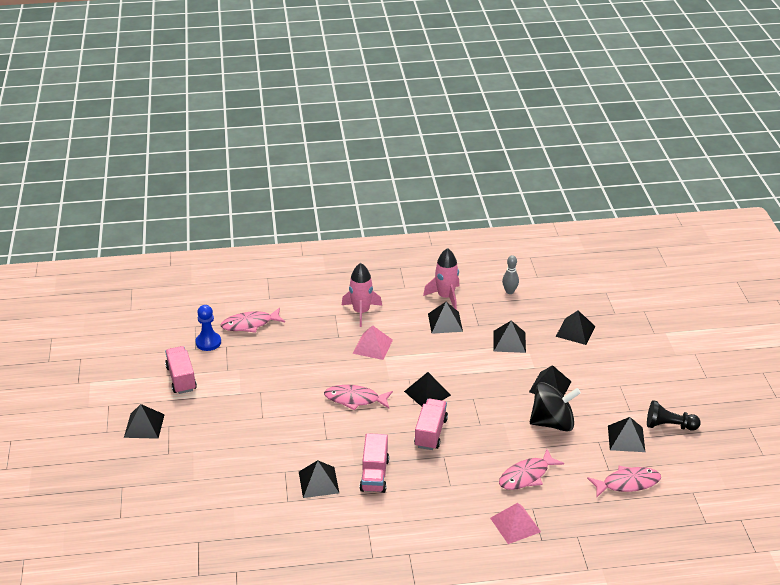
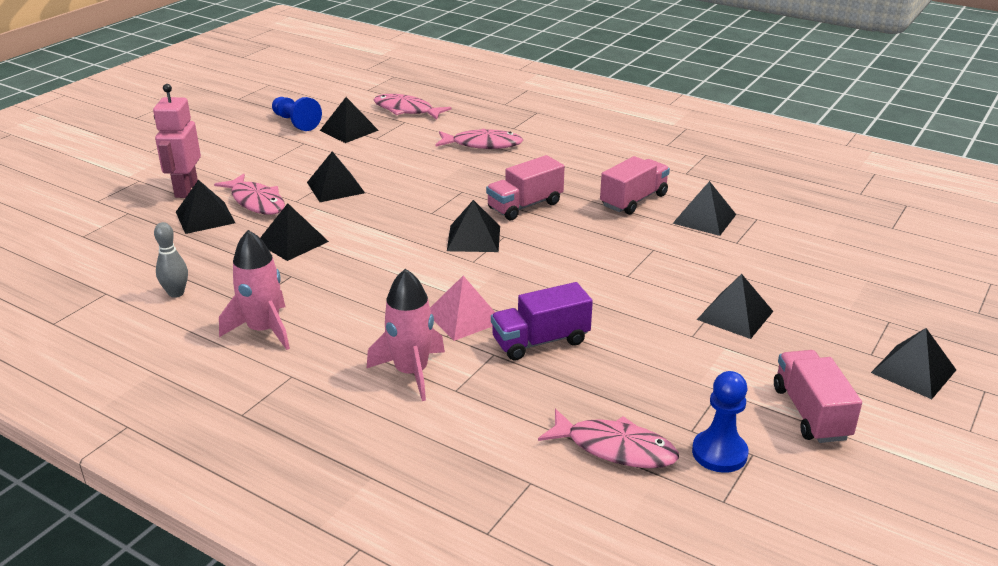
camera: 140 degrees left, 5 degrees down
(181, 378) = (810, 413): pink truck -> pink truck turned 150 degrees clockwise
(325, 352) = (540, 341): none -> purple truck
(355, 399) = (569, 270): pink fish -> pink fish (256, 202)
(445, 322) = (324, 298): black pyramid -> black pyramid (735, 315)
(515, 525) = (545, 125): pink pyramid -> none
(552, 423) = (390, 164): black spinning top -> none
(619, 340) = (186, 190): none -> pink robot
(669, 426) = (296, 122): black pawn -> blue pawn

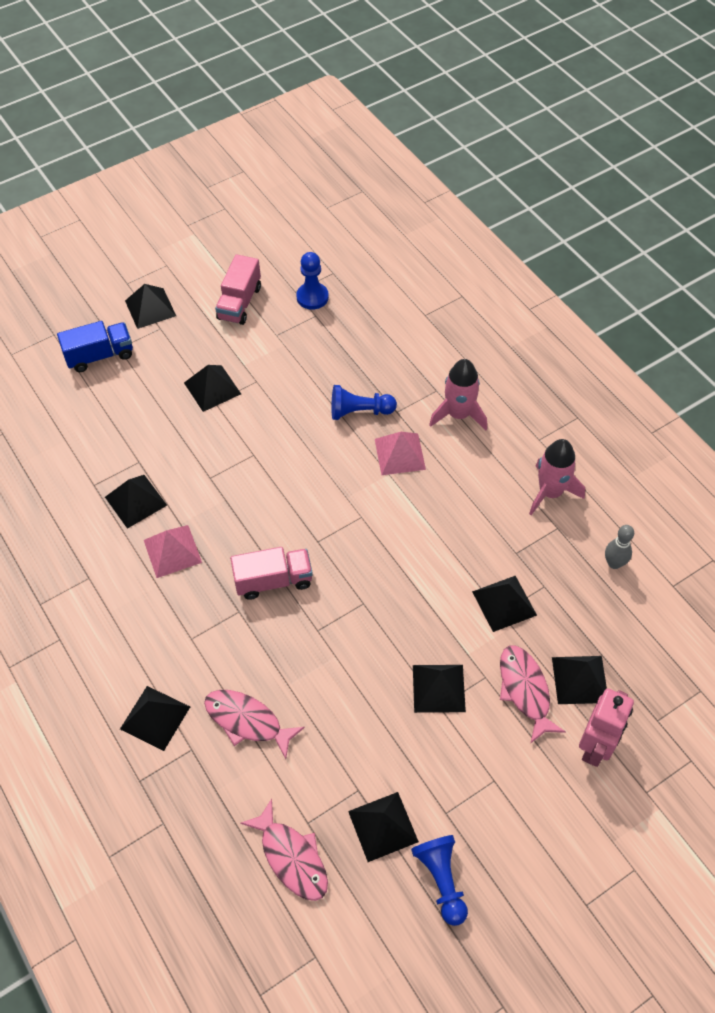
camera: 155 degrees left, 25 degrees up
(474, 238) = (345, 548): black pyramid -> black pyramid (155, 718)
(540, 341) = (359, 411): purple truck -> blue pawn
(615, 448) = (366, 319): pink fish -> none
(633, 200) = (172, 551): pink truck -> pink pyramid
(897, 308) = (100, 356): none -> blue truck

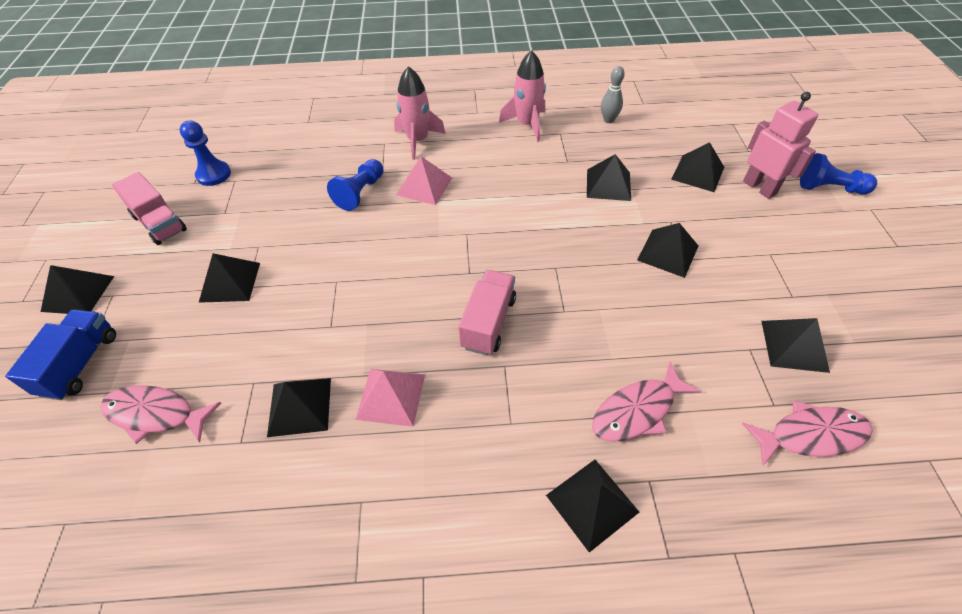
camera: 60 degrees left, 5 degrees down
(441, 880) = (859, 325): blue pawn -> blue pawn (829, 188)
(525, 690) = (694, 204): pink fish -> pink fish (156, 414)

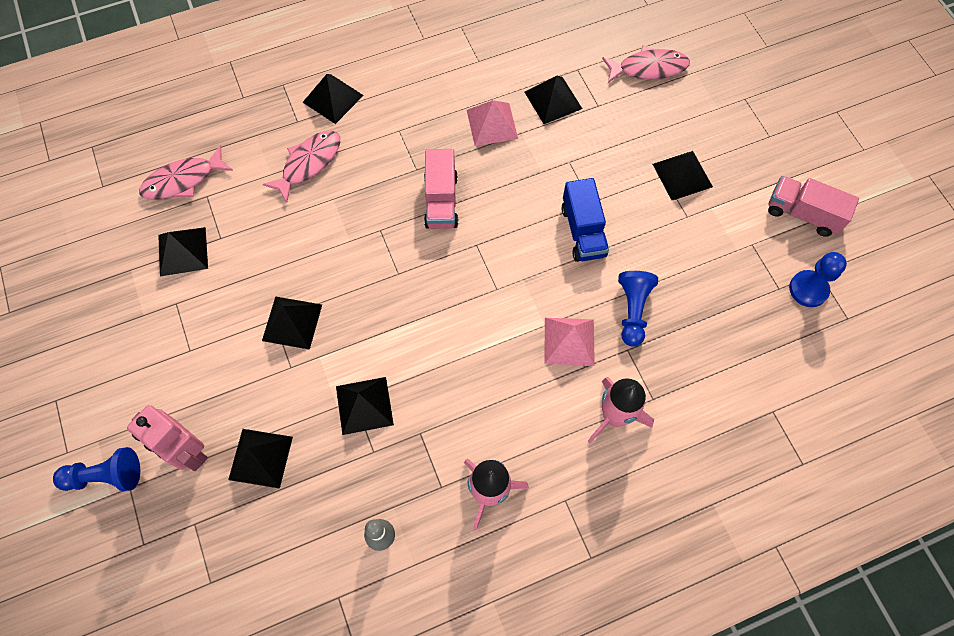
camera: 160 degrees right, 15 degrees up
(78, 293) = (799, 129): black pyramid -> none
(80, 364) = (735, 82): blue truck -> blue truck (583, 231)

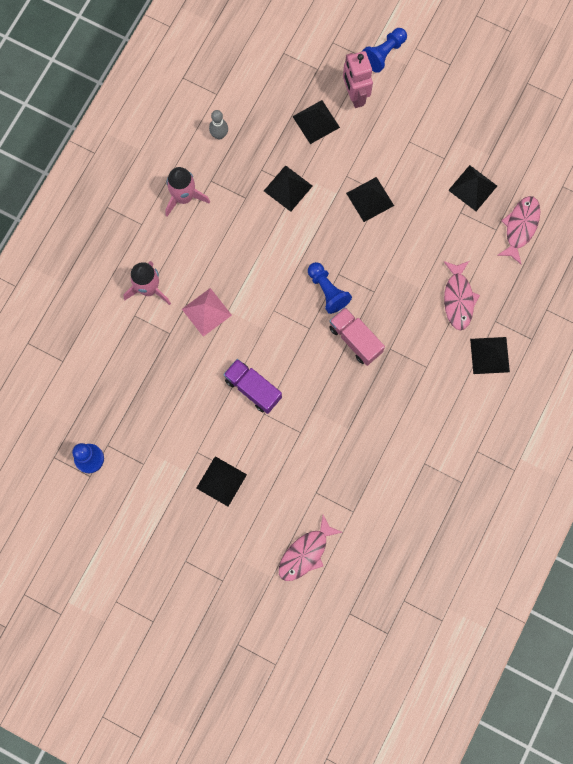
camera: 140 degrees right, 10 degrees up
(189, 452) = (355, 96): pink robot -> pink robot turned 105 degrees counterclockwise
(492, 124) = (372, 420): pink pyramid -> none
(553, 100) = (348, 472): black pyramid -> none
(583, 231) = (253, 389): blue truck -> purple truck
(633, 311) = (184, 360): blue pawn -> blue pawn (327, 291)
(803, 214) = (125, 513): pink truck -> none

